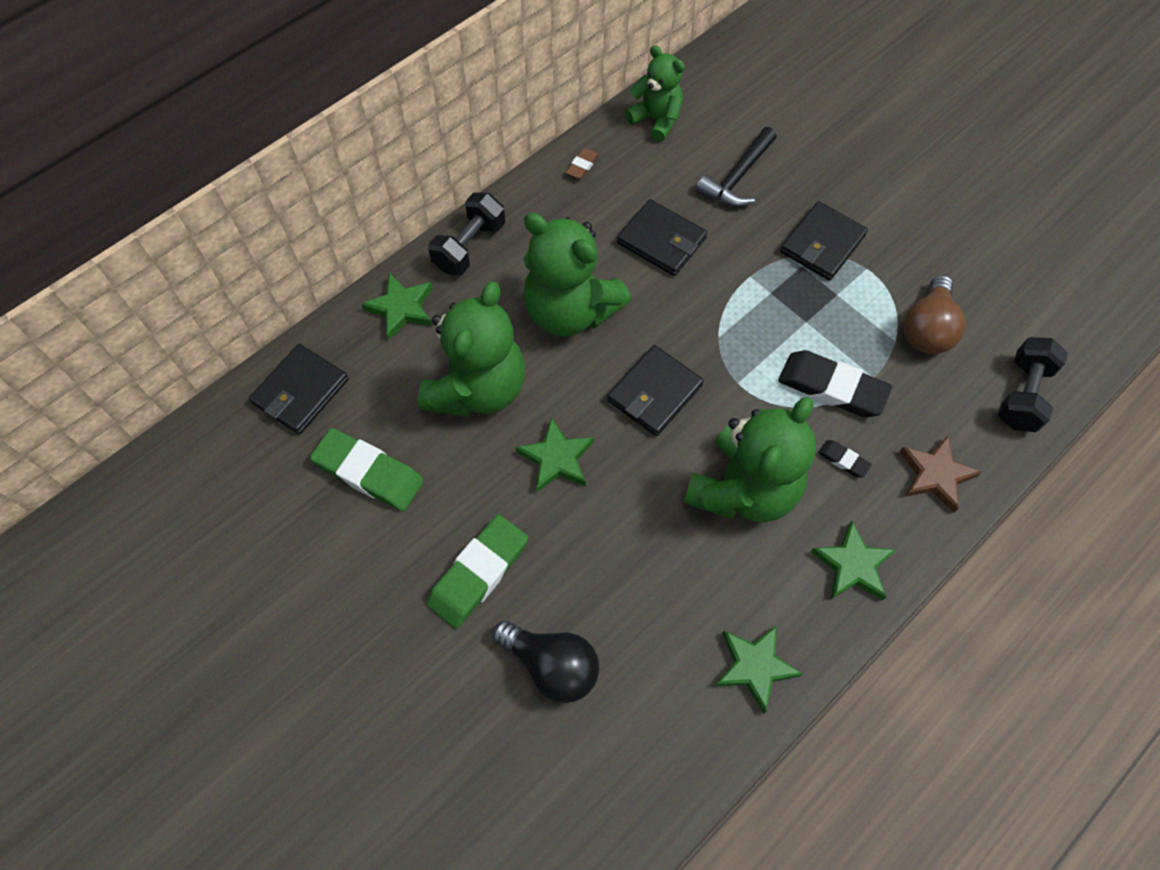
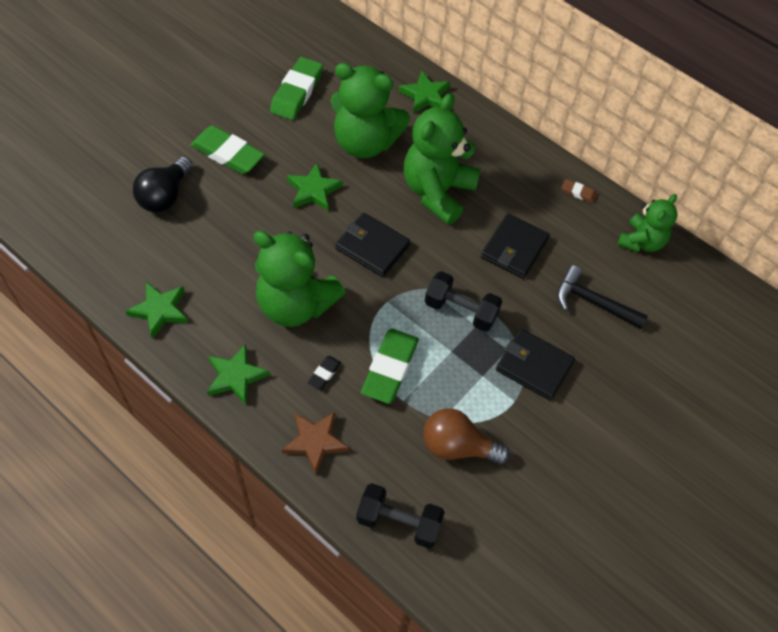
camera: 80 degrees right, 5 degrees down
(300, 391) = (353, 52): black wallet -> none
(469, 246) = (485, 128): black dumbbell -> black dumbbell (461, 310)
(832, 387) = (390, 368): black eraser -> green eraser

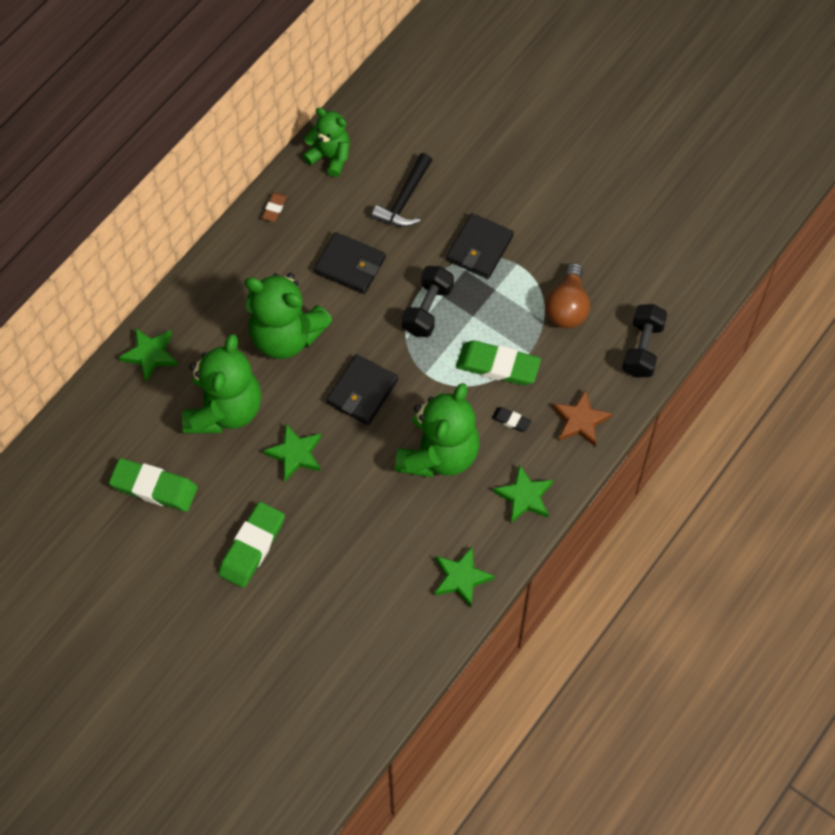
camera: 90 degrees left, 5 degrees up
(165, 196) = (317, 601): black light bulb -> none

